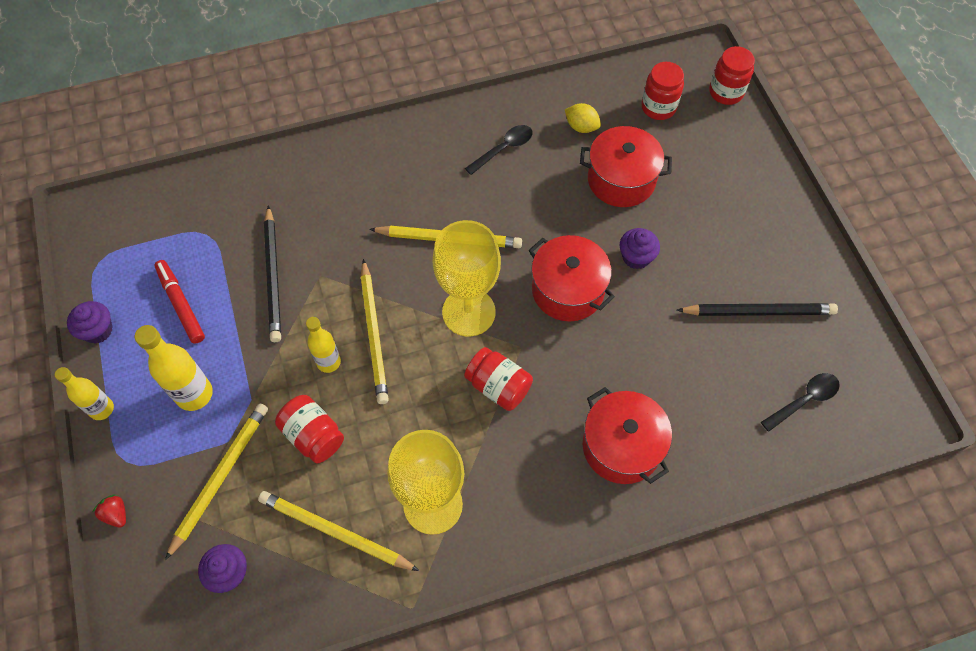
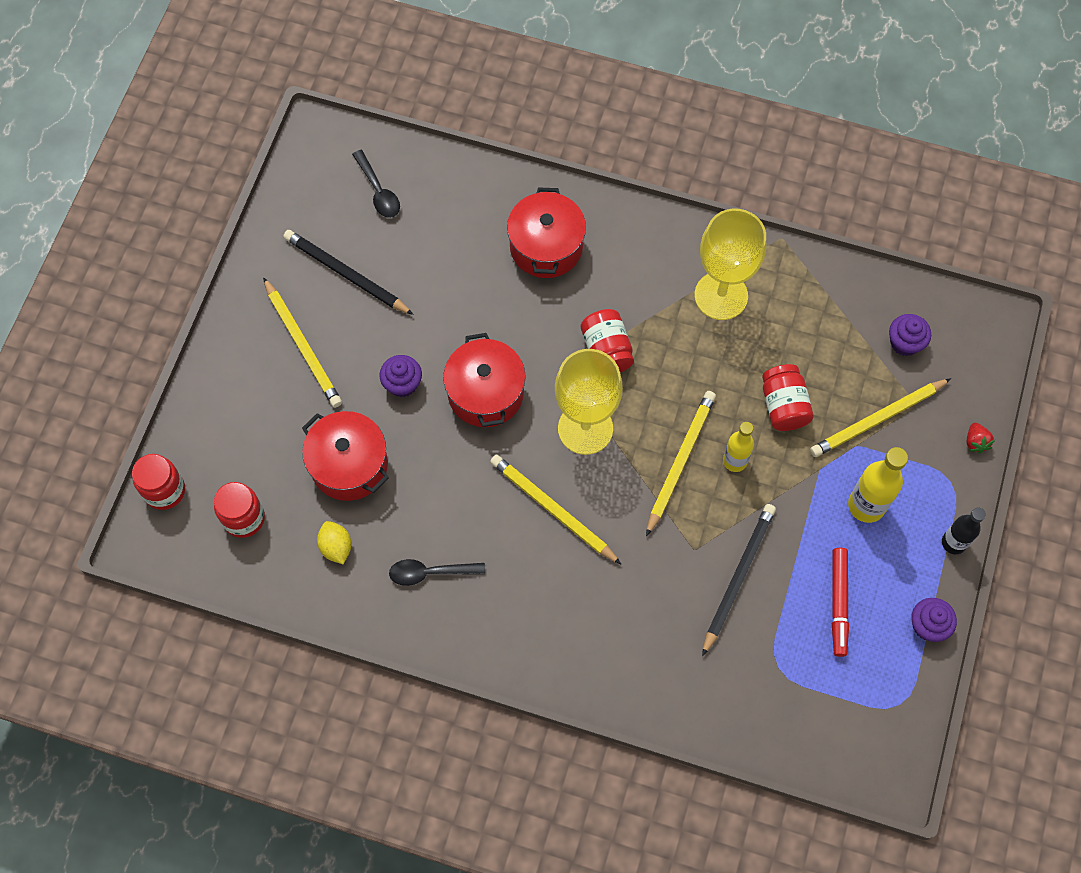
camera: 145 degrees left, 5 degrees up
(102, 409) = (953, 542): yellow bottle -> black bottle
(335, 532) = (808, 322): yellow pencil -> yellow pencil (303, 345)
(804, 400) = (378, 191): black spoon -> black spoon turned 120 degrees counterclockwise

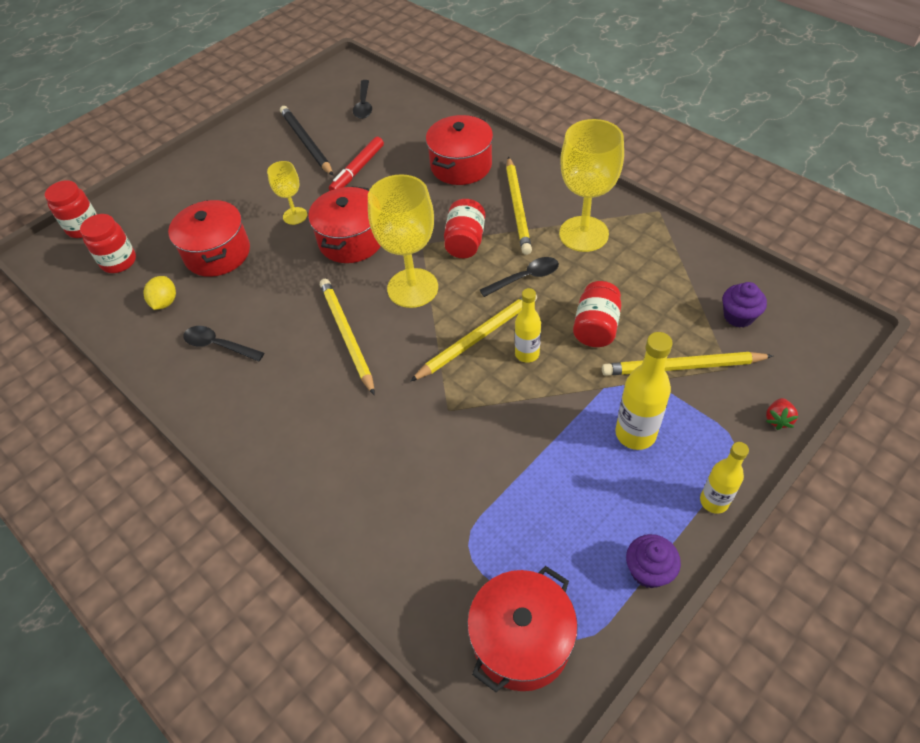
camera: 30 degrees right, 15 degrees down
(303, 345) = (245, 173): yellow pencil -> yellow pencil (518, 207)
(402, 384) = (295, 216): purple cupcake -> yellow goblet
(690, 373) = (525, 278): none -> black spoon
(737, 577) = (474, 448): black pencil -> none
(838, 603) = (562, 510): red marker -> red marker (357, 170)
(858, 725) = (521, 640): none -> red pot
(953, 542) = (714, 501): black bottle -> yellow bottle

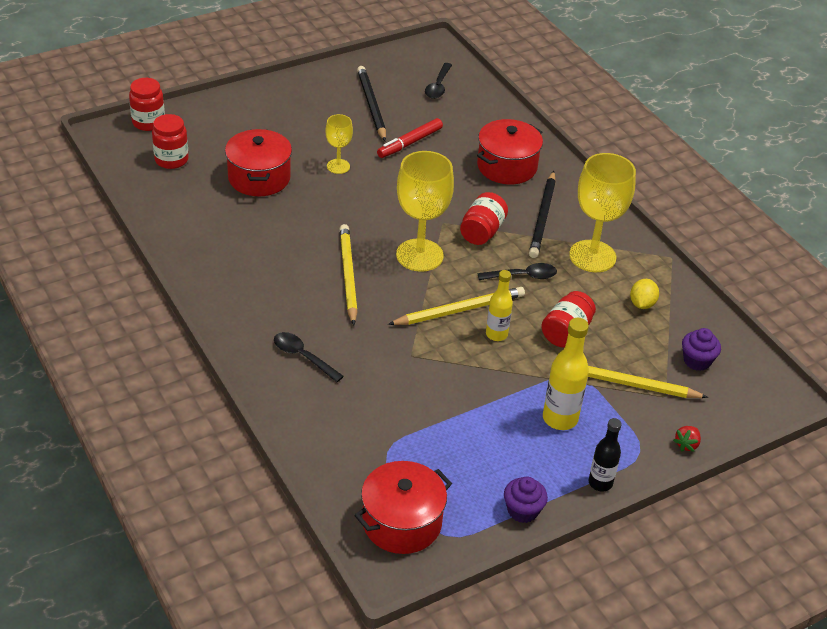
camera: 10 degrees right, 10 degrees down
(165, 302) = (202, 204): yellow lemon -> yellow lemon (642, 304)
(218, 345) = (236, 251): black spoon -> black spoon (303, 357)
(351, 240) = (381, 201): red pot -> none
(518, 207) = (543, 217): yellow pencil -> black pencil
(714, 501) = (600, 483): yellow bottle -> black bottle

